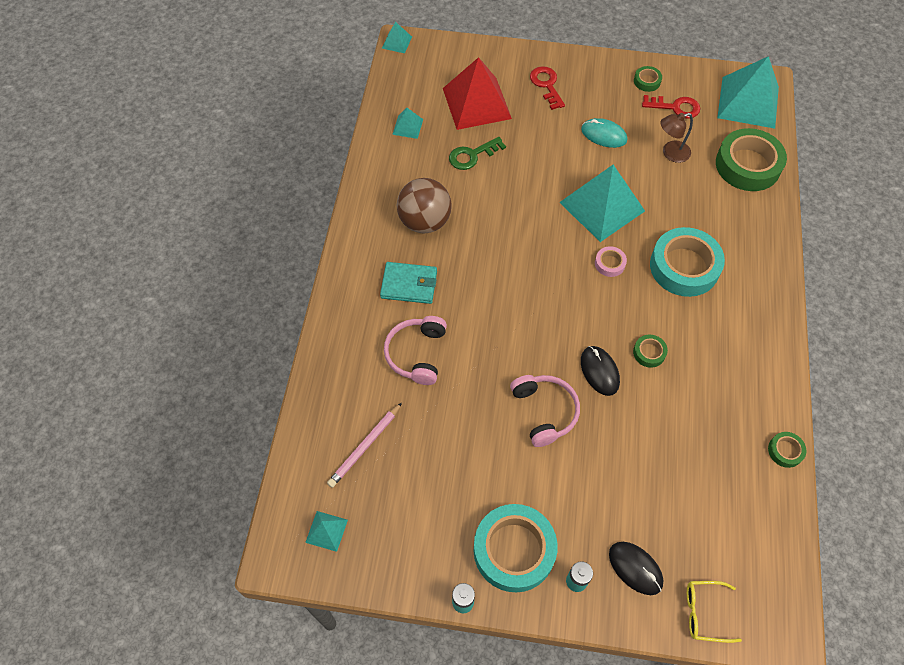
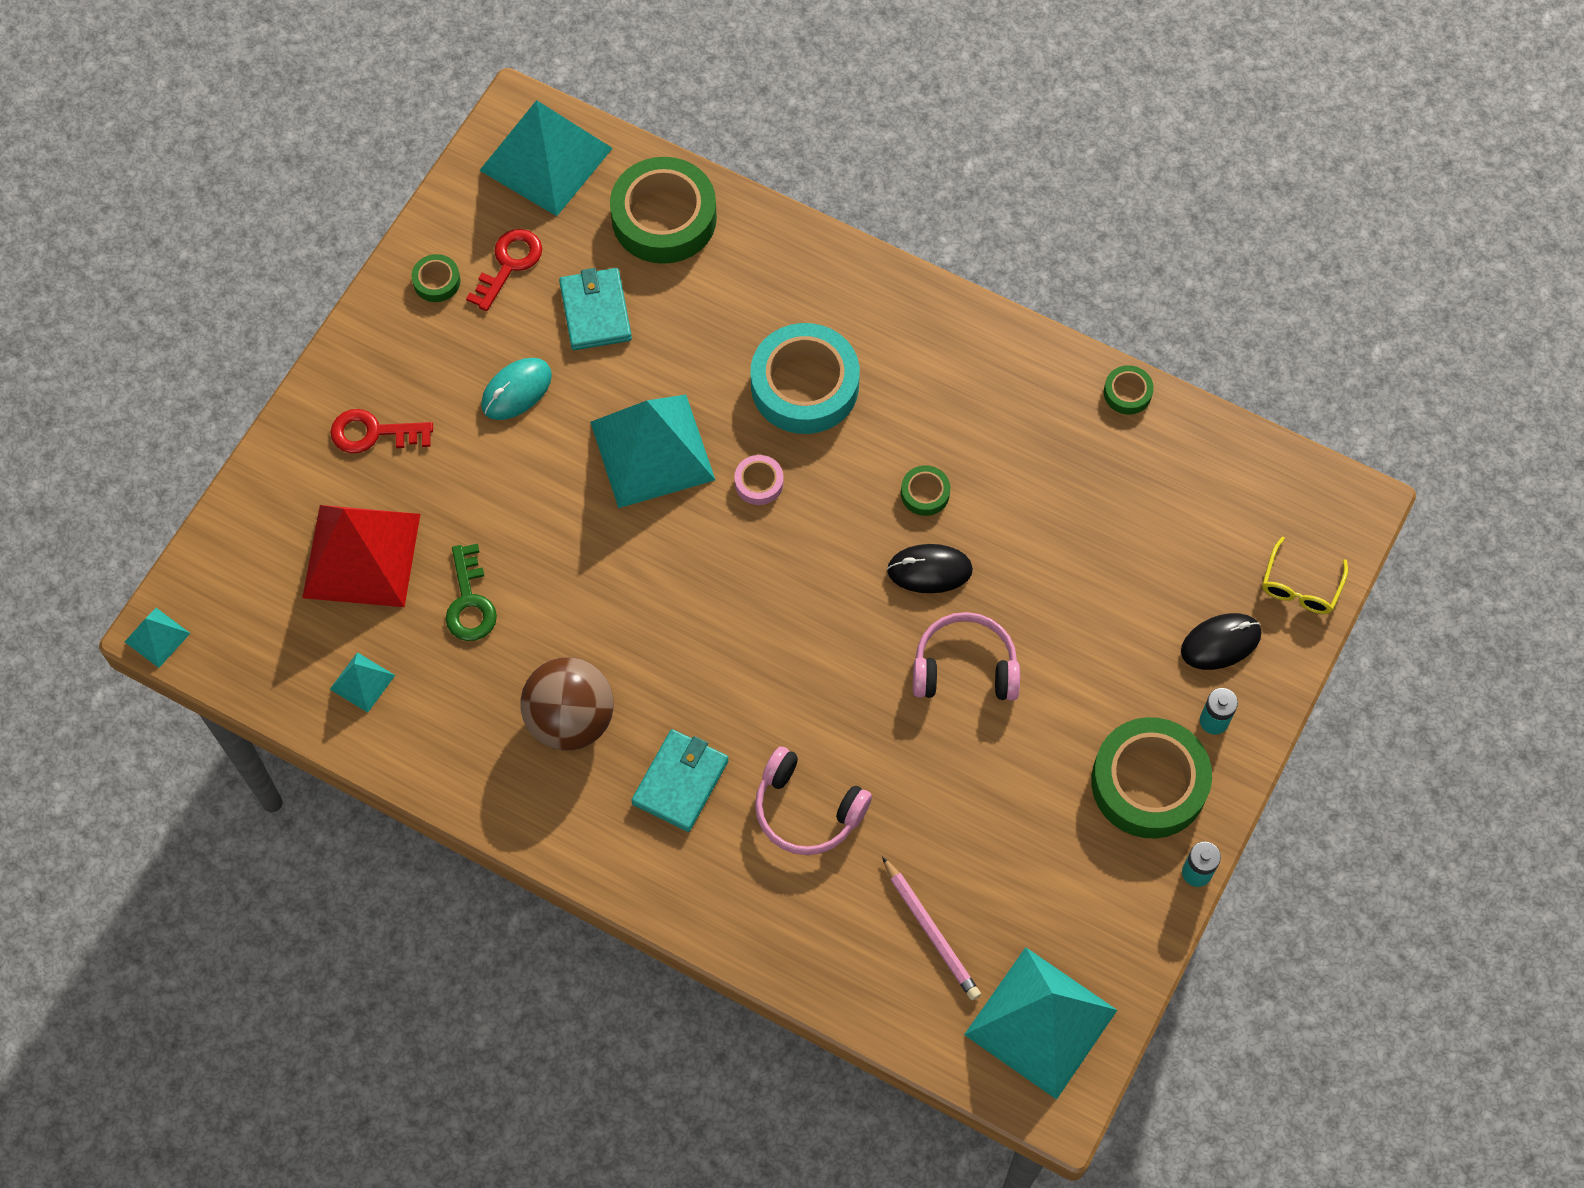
camera: 70 degrees left, 5 degrees up
(326, 531) = (1040, 1022): turquoise pyramid -> turquoise pyramid, size x2.23
(514, 550) = (1149, 783): turquoise tape -> green tape
(670, 153) = (595, 311): brown lamp -> turquoise wallet

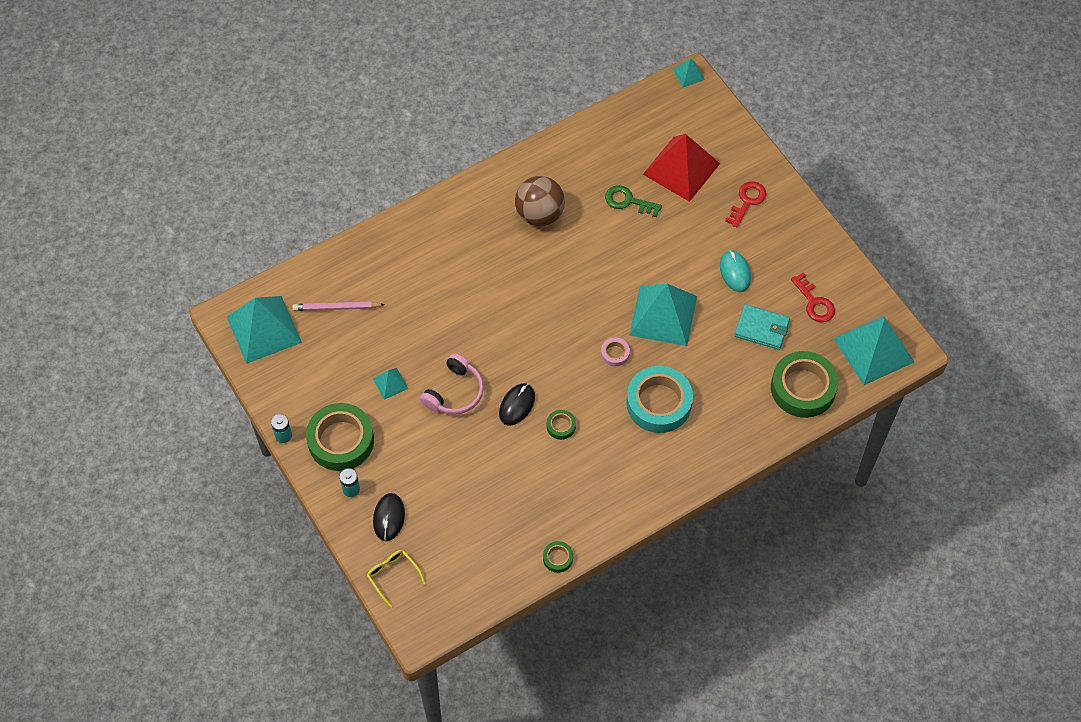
camera: 120 degrees right, 5 degrees down
(362, 682) = (614, 142): turquoise pyramid -> turquoise pyramid (390, 383)
(436, 281) = (822, 266): green tape -> none
(680, 782) = (479, 243): turquoise wallet -> none
(807, 810) = (429, 287): pink headphones -> none

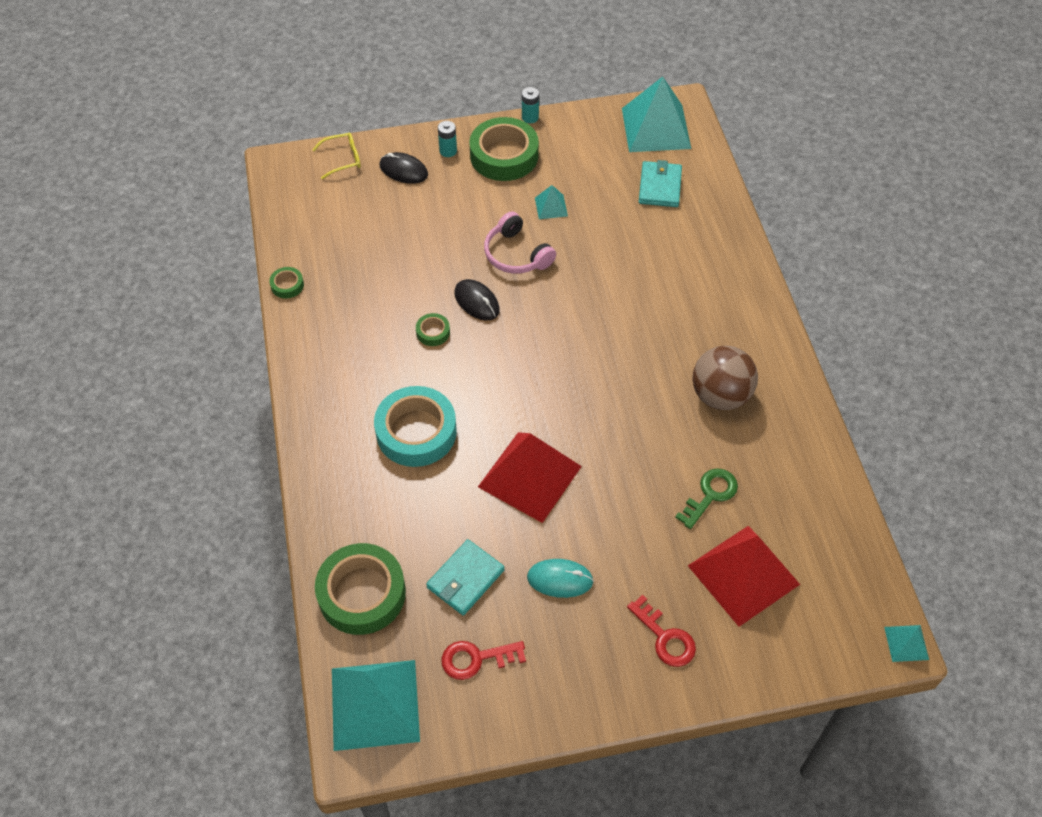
camera: 110 degrees right, 5 degrees down
(336, 308) = (659, 186): pink pencil -> turquoise wallet
(615, 353) = (499, 410): pink tape -> none
(663, 315) = (530, 476): turquoise pyramid -> red pyramid

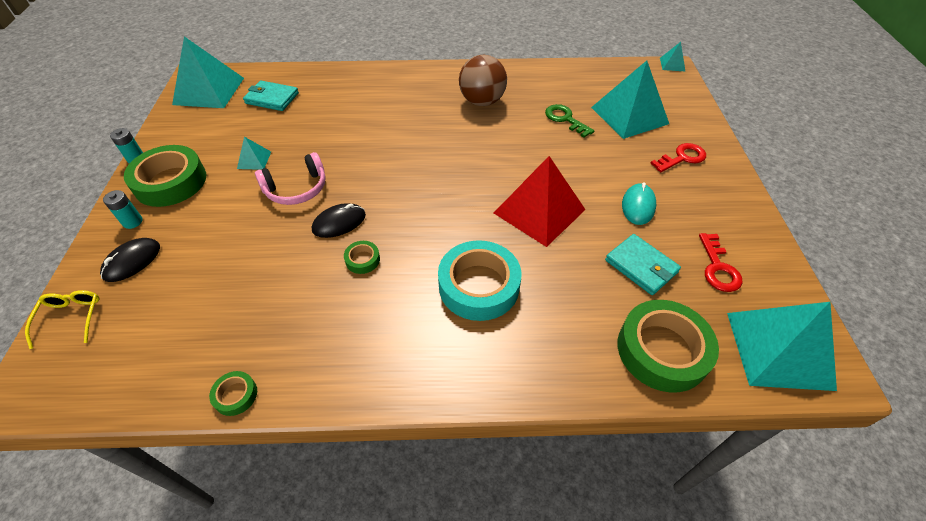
camera: 80 degrees left, 5 degrees down
(743, 575) = (629, 115): red pyramid -> turquoise pyramid

